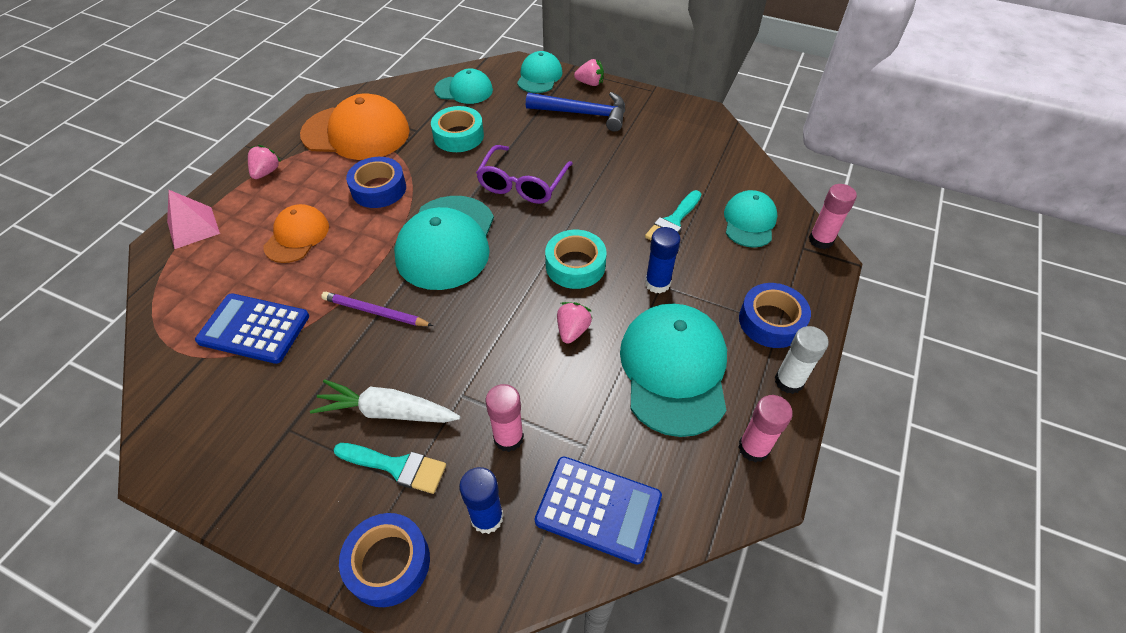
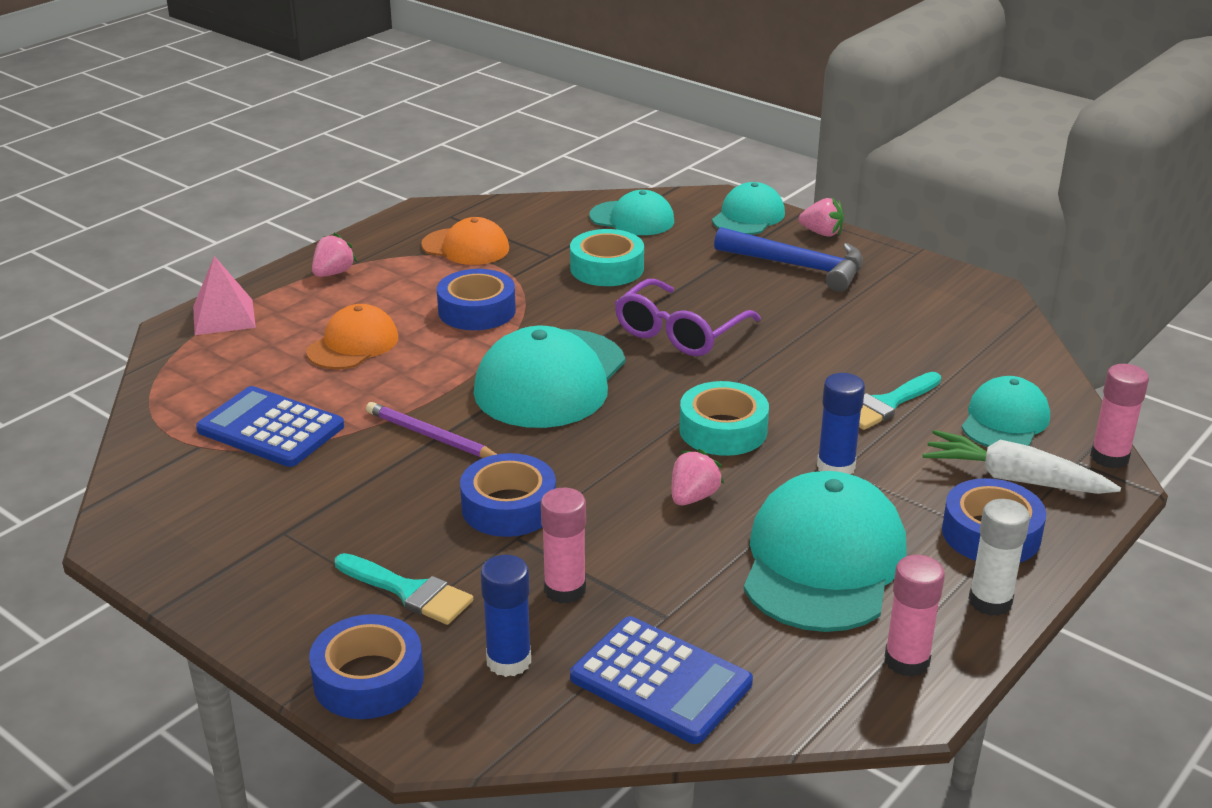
camera: 15 degrees right, 20 degrees down
(356, 133) = (465, 247): orange cap -> orange cap, size x0.58
(387, 411) = (413, 536): white carrot -> white carrot (1013, 479)
(448, 367) = (509, 507): none -> blue tape

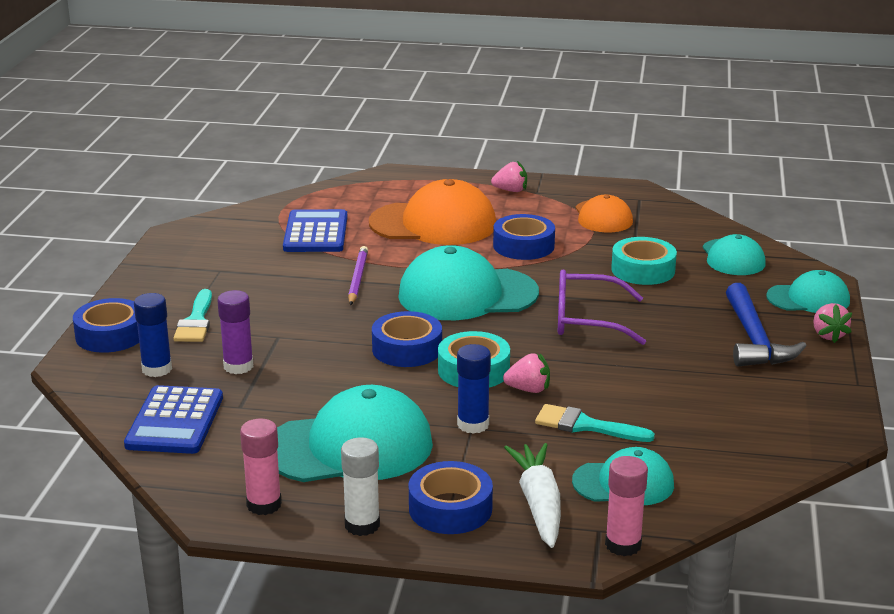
camera: 60 degrees right, 5 degrees down
(224, 317) = (418, 180): pink pyramid -> none
(353, 344) = (433, 224): orange cap -> orange cap, size x1.72
(509, 507) = (306, 324): blue tape -> blue tape (407, 349)
(565, 589) = (238, 366): pink glue stick -> purple glue stick
(693, 497) = (379, 381): pink strawberry -> pink strawberry (528, 389)

